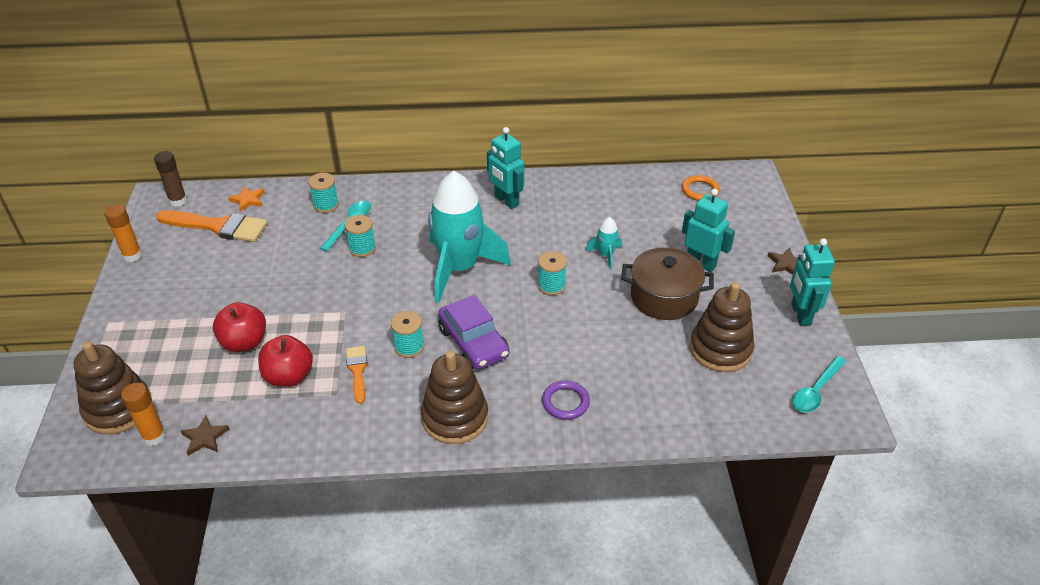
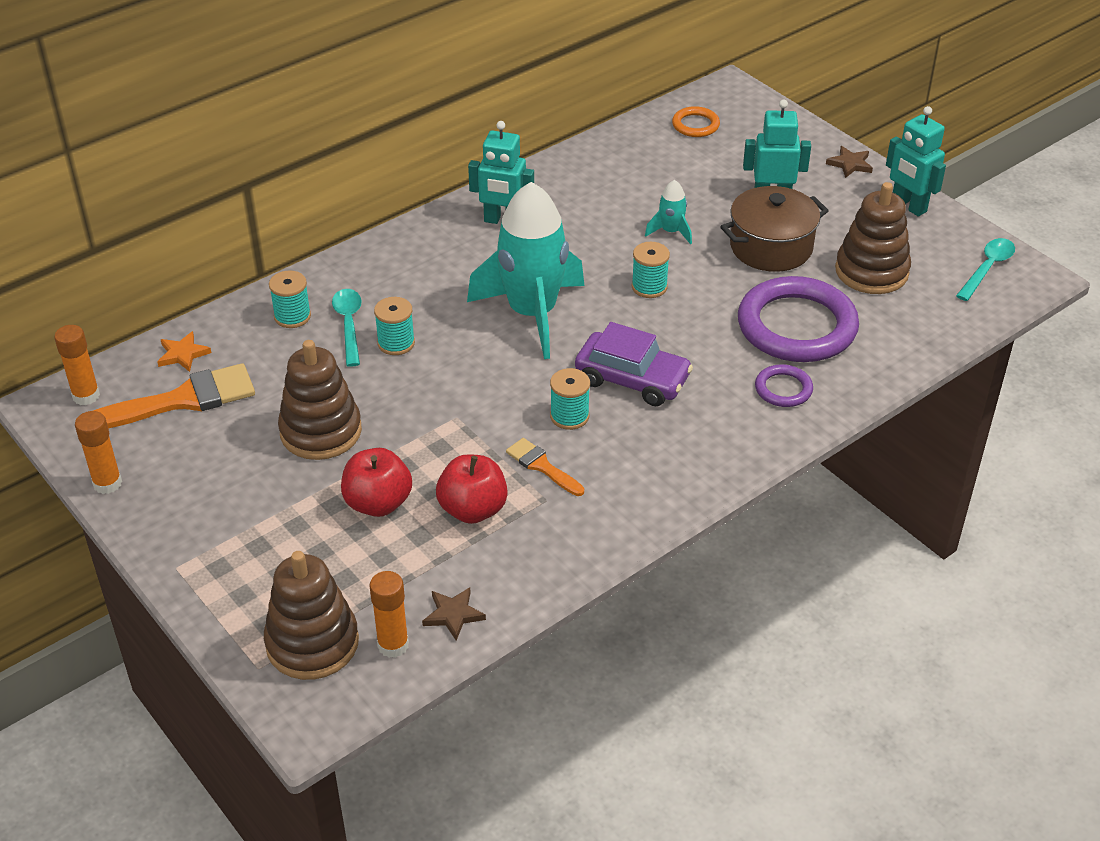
camera: 35 degrees left, 0 degrees up
(178, 201) = (86, 396): brown glue stick -> orange glue stick
(455, 418) = (694, 457): brown stacking toy -> brown stacking toy (321, 431)
(623, 362) = (796, 326): none -> purple ring
(816, 390) = (987, 268): turquoise spoon -> turquoise spoon turned 150 degrees counterclockwise

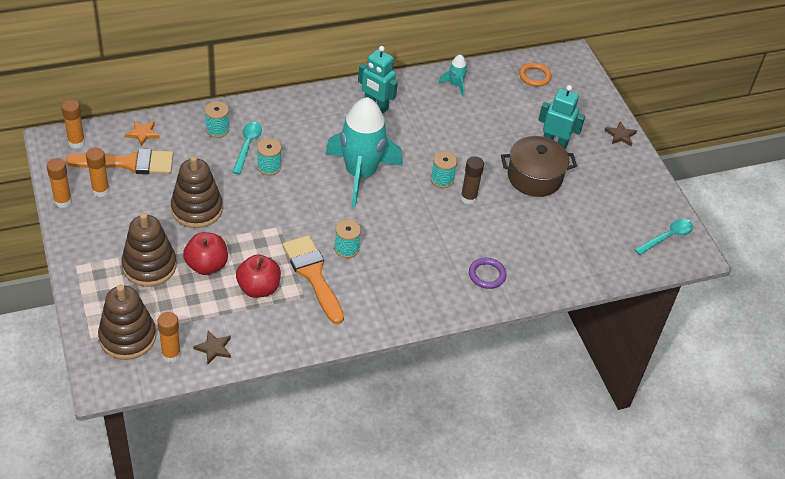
camera: 15 degrees right, 5 degrees up
(159, 451) = (100, 190): none -> orange glue stick
(542, 466) = (313, 275): orange brush -> orange brush, size x1.84
(632, 379) = (397, 237): purple car -> none
(671, 232) = (476, 146): turquoise rocket -> turquoise rocket (455, 85)
(699, 299) = (468, 198): none -> brown glue stick
(796, 326) = (519, 236): purple ring -> none
(871, 271) = (590, 215): brown stacking toy -> brown stacking toy (149, 266)
(908, 206) = (641, 177): turquoise robot -> none

